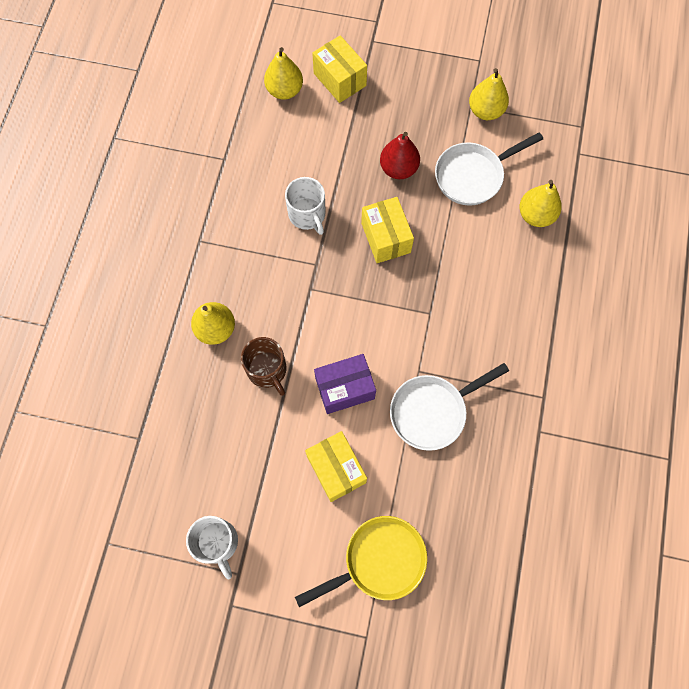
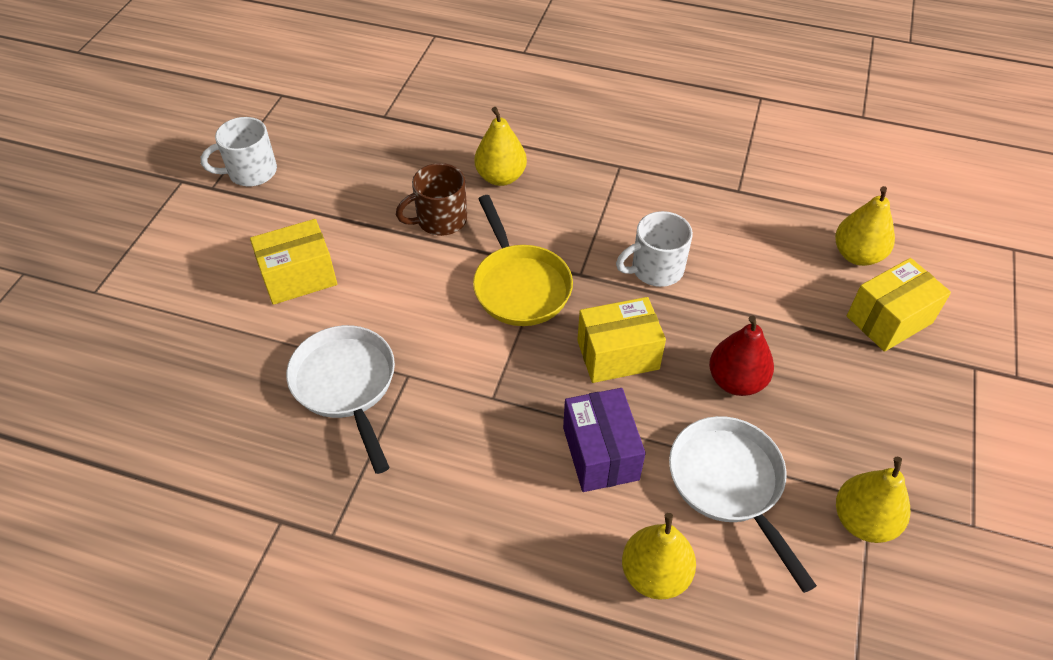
camera: 95 degrees right, 20 degrees down
(345, 388) = (400, 292): purple box -> purple box (600, 453)
(379, 560) = (174, 310): yellow pan -> yellow pan (520, 286)

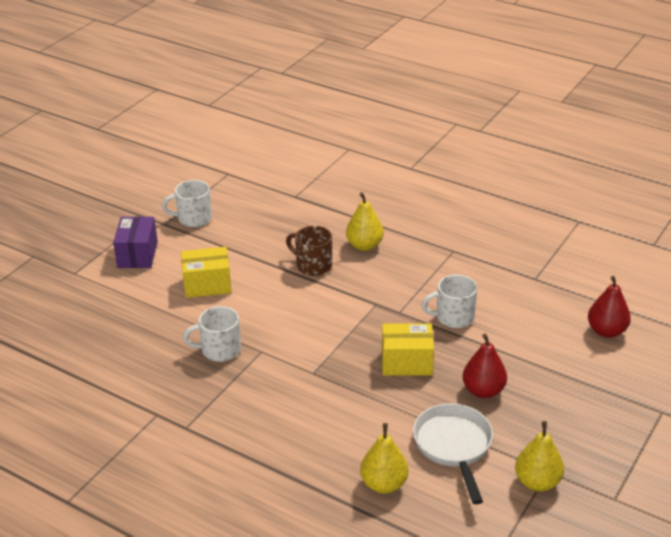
camera: 15 degrees right, 15 degrees down
(346, 385) = (219, 350): white pan -> white mug
(440, 220) = (313, 265): brown mug -> brown mug turned 45 degrees clockwise
(520, 286) = (354, 312): yellow pan -> none
(600, 453) = (373, 415): purple box -> purple box (137, 254)
(857, 255) = (606, 331): yellow pear -> red pear
(889, 319) = (611, 373): yellow box -> none

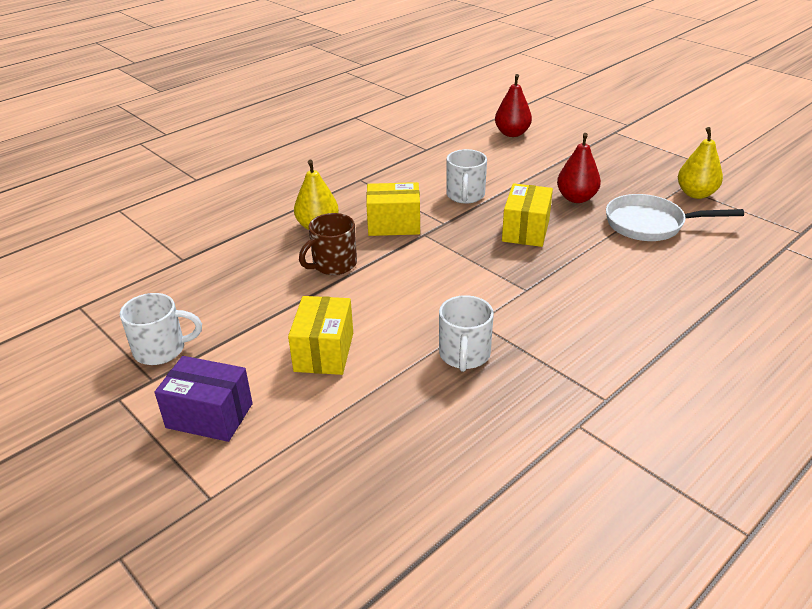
camera: 75 degrees left, 0 degrees up
(193, 218) = (161, 349): white mug -> white mug turned 105 degrees counterclockwise
(384, 284) = (394, 224): none -> yellow box
(384, 484) = (702, 269): yellow pear -> none

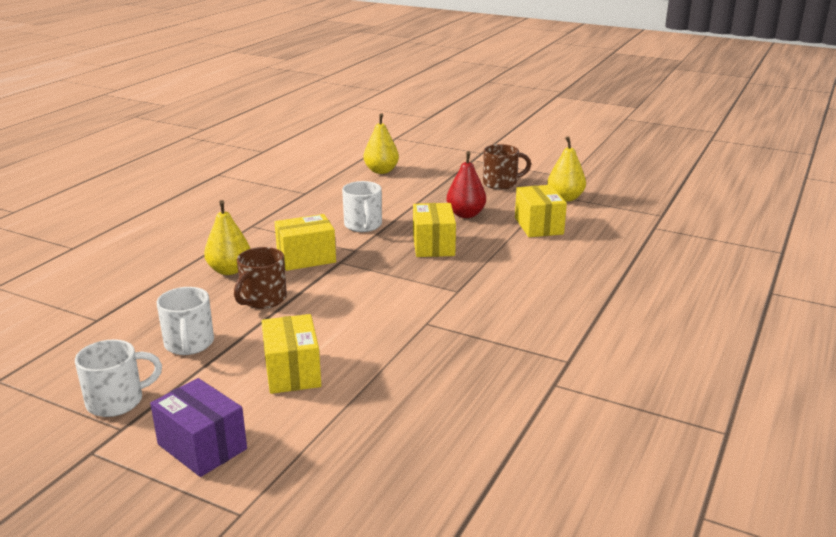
camera: 20 degrees left, 10 degrees down
(209, 416) = (202, 447): purple box -> purple box turned 45 degrees clockwise
(464, 355) = (428, 350): white mug -> white mug (189, 344)
(512, 133) = (381, 171): red pear -> yellow pear
(632, 165) = (501, 183): none -> brown mug
(650, 224) = (538, 226): white pan -> yellow box

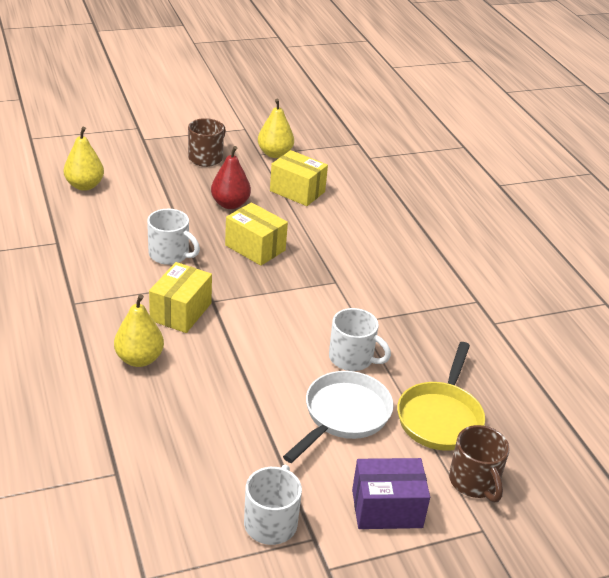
camera: 50 degrees left, 10 degrees up
(189, 344) = (234, 443): white mug -> white mug (352, 358)
(263, 299) = (216, 370): brown mug -> brown mug (474, 482)
(292, 372) = (343, 415): yellow box -> white pan
(365, 418) = (440, 417): none -> yellow pan

